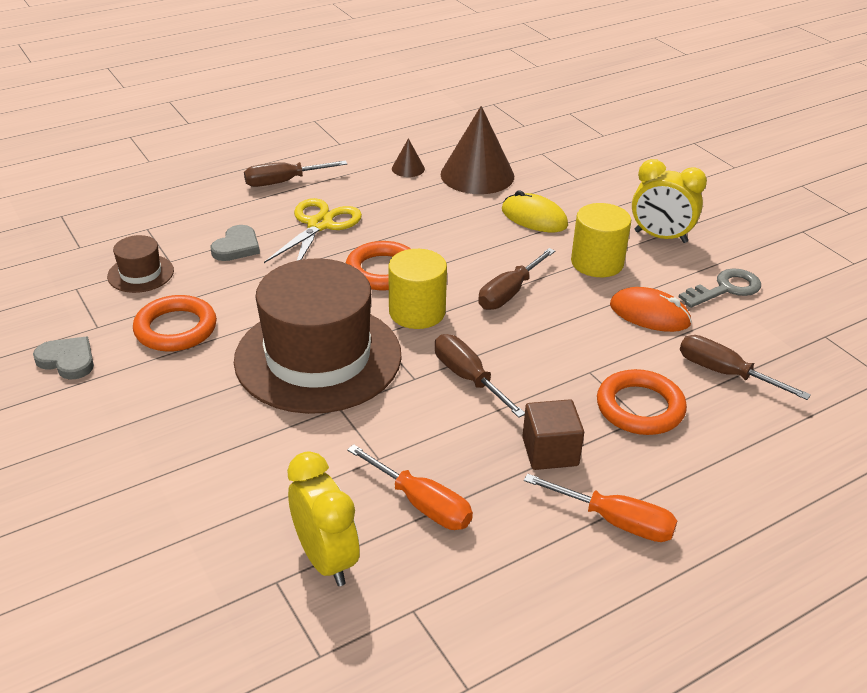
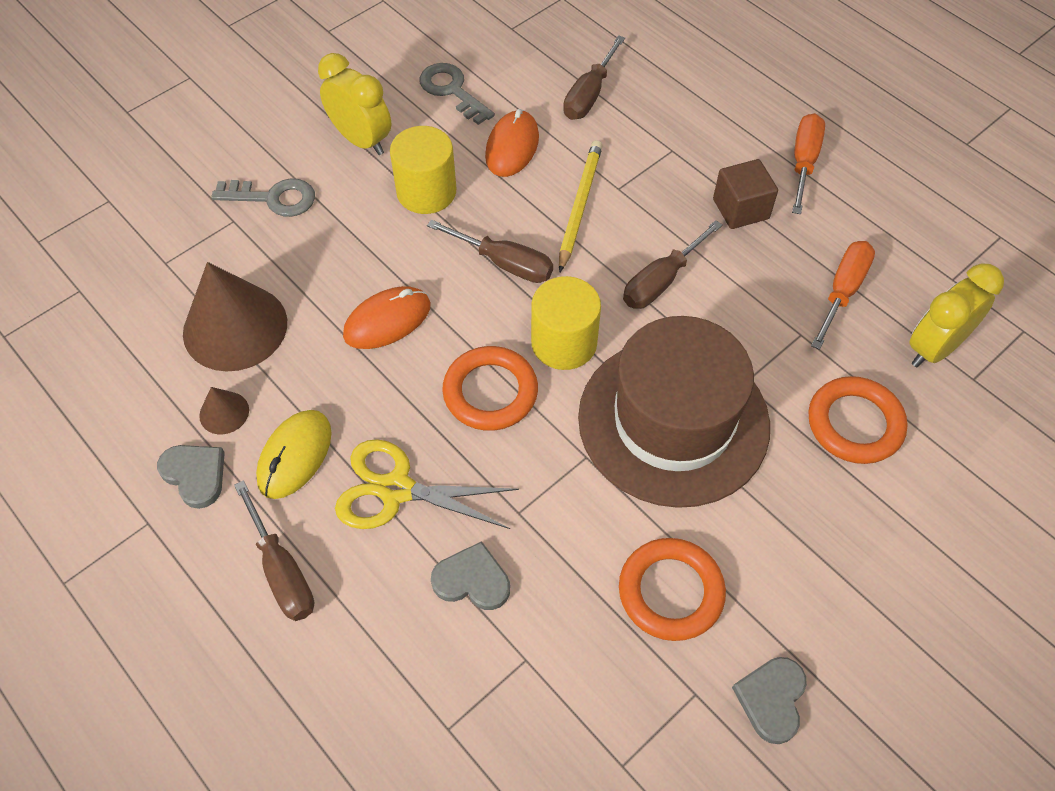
camera: 100 degrees left, 20 degrees up
(140, 273) = (566, 687): brown hat -> none
(365, 158) = (195, 475): none -> grey heart
(465, 233) = (387, 320): none -> orange mouse
(534, 218) = (339, 255): yellow mouse -> yellow mouse (295, 456)
(569, 343) = (579, 206): none -> yellow pencil
(598, 195) = (273, 198): none -> grey key
(640, 407) = (658, 151): orange ring -> orange ring (854, 424)
(660, 237) = (362, 140): yellow clock -> yellow clock turned 60 degrees counterclockwise

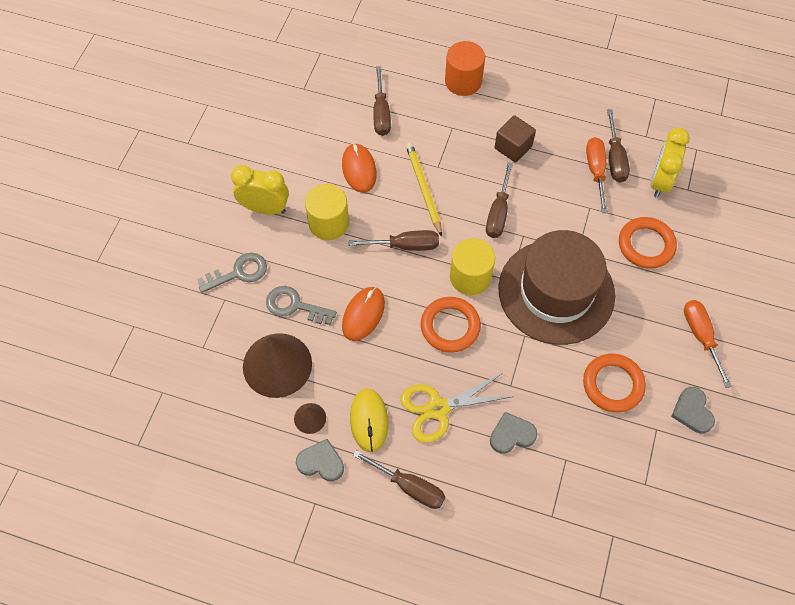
camera: 30 degrees left, 5 degrees up
(452, 90) = (297, 148): grey key -> grey key (295, 306)
(727, 102) = (463, 81): none -> orange cylinder
(803, 163) = (529, 101): orange screwdriver -> orange screwdriver (701, 337)
(884, 286) = (614, 158): none -> brown screwdriver

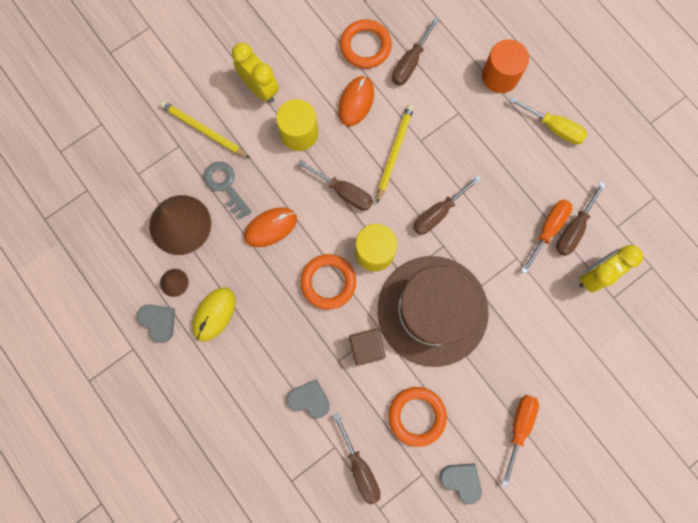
camera: 35 degrees right, 15 degrees up
(238, 273) = (203, 130): grey key -> yellow pencil
(409, 486) = (206, 384): brown screwdriver -> brown screwdriver (359, 467)
(438, 408) = (271, 340): yellow scissors -> none
(513, 147) = (495, 163): brown cube -> brown cube (366, 347)
(536, 94) = (553, 127): none -> yellow screwdriver
(646, 245) = (537, 321): orange ring -> orange ring (365, 46)
(692, 411) = (461, 481): grey heart -> grey heart turned 105 degrees clockwise

